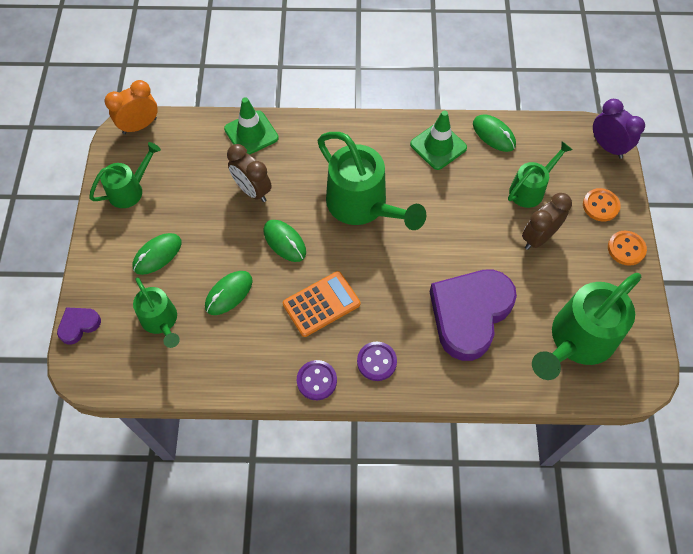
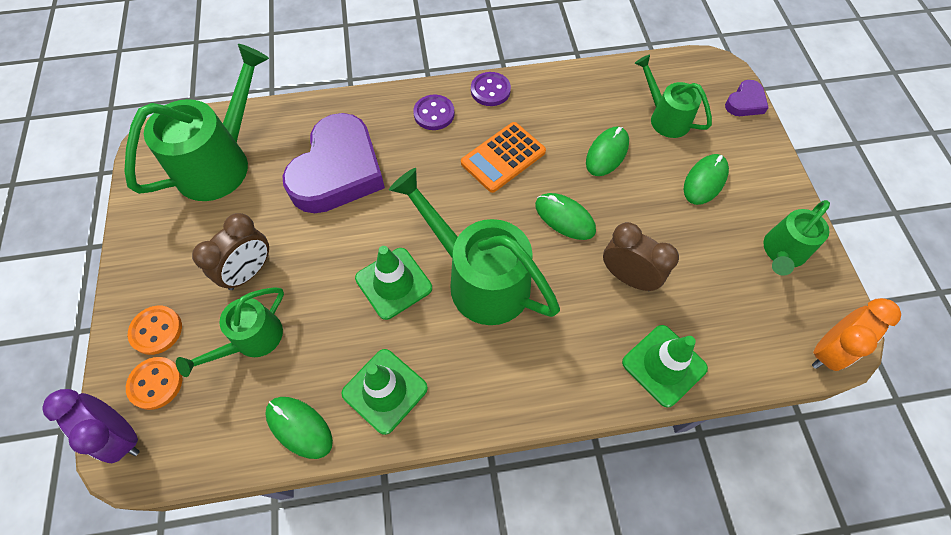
camera: 170 degrees right, 0 degrees up
(427, 212) = (393, 283): none -> green traffic cone
(626, 249) = (137, 274): orange button -> orange button (156, 383)

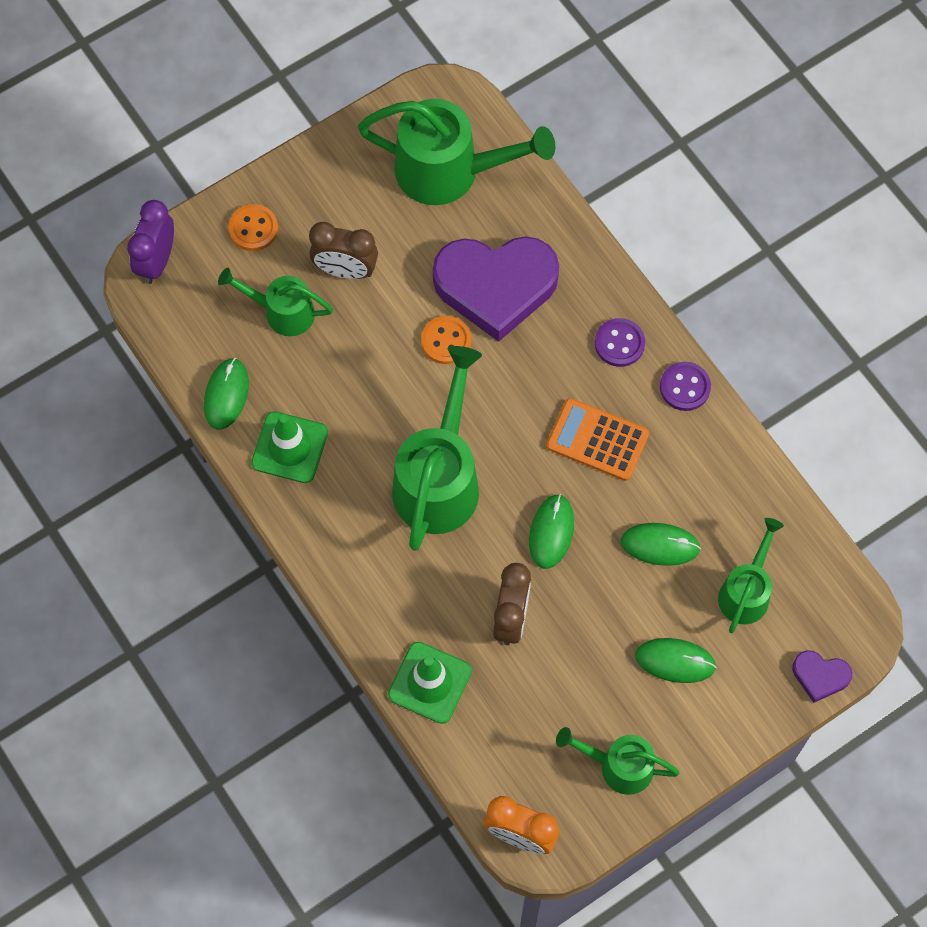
camera: 65 degrees right, 5 degrees up
(156, 383) = (209, 259): orange button -> orange button (446, 341)
(393, 283) = (396, 403): green traffic cone -> none

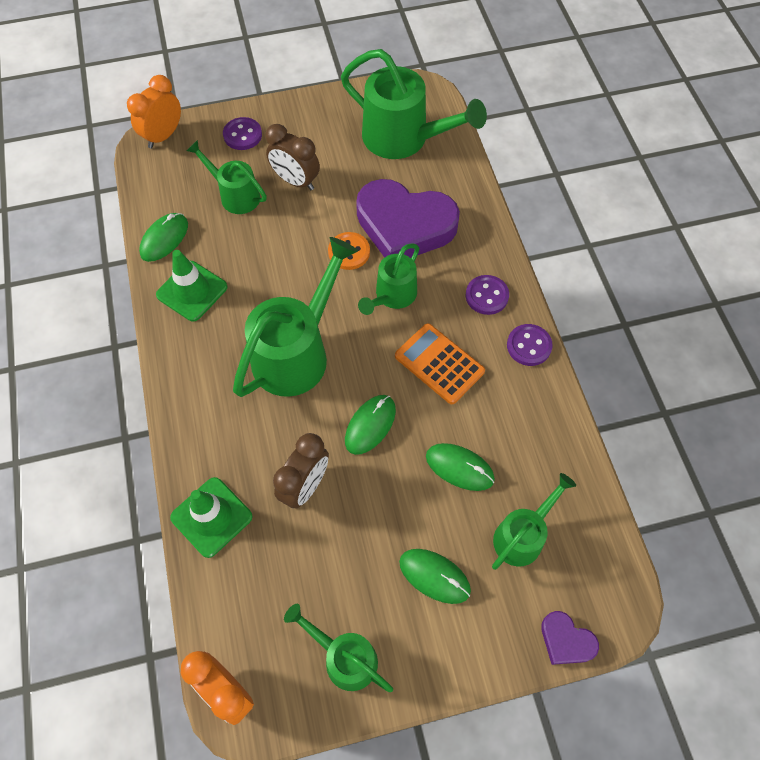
camera: 20 degrees right, 5 degrees down
(157, 261) = (163, 136): purple clock -> orange clock
(253, 229) = (242, 135): orange button -> purple button
(516, 378) = (392, 296): none -> green watering can

